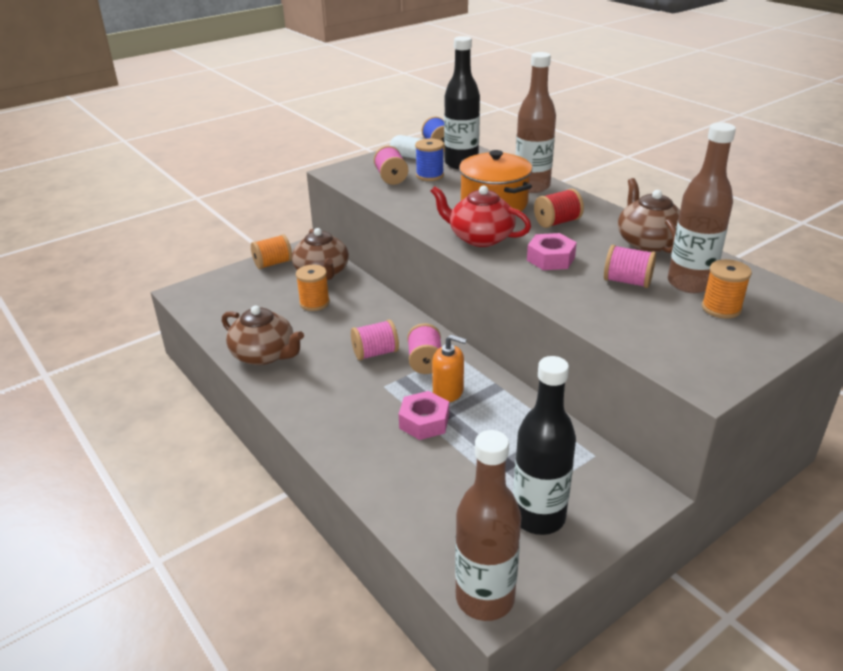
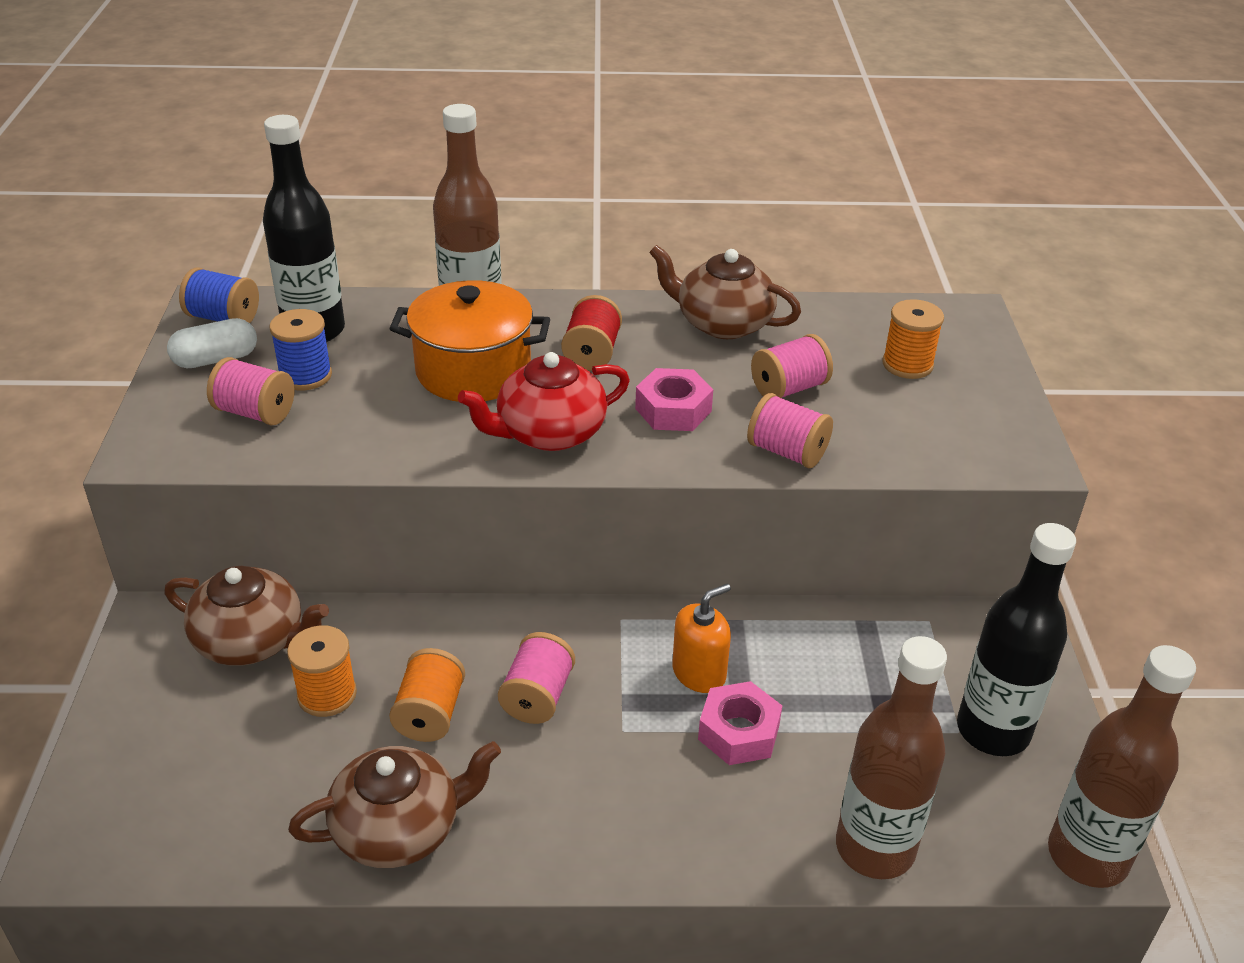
camera: 55 degrees left, 5 degrees up
(273, 263) = (139, 685): orange spool -> orange spool (430, 714)
(425, 362) = (612, 657): pink spool -> pink spool (787, 452)
(690, 283) = (839, 352): brown bottle -> brown bottle (875, 848)

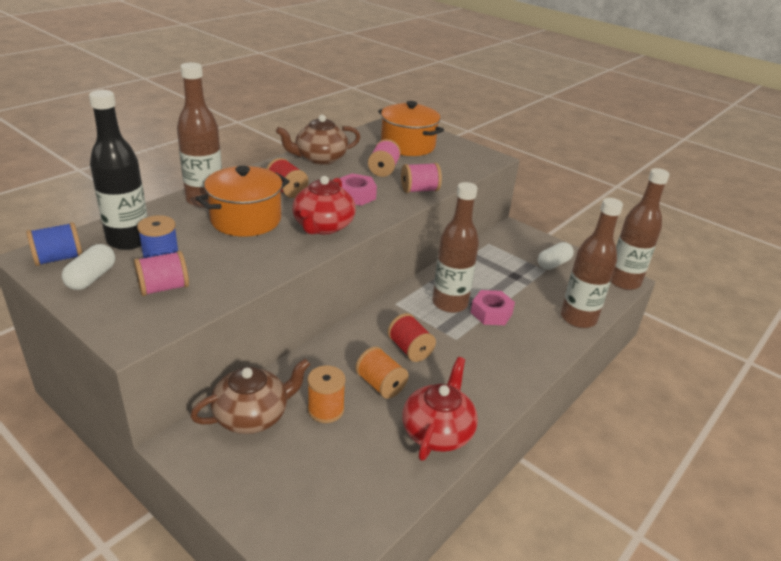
camera: 50 degrees left, 5 degrees down
(399, 828) = (437, 431): brown teapot -> red teapot
(537, 696) = (410, 349): pink spool -> red spool
(699, 673) = (450, 303): orange soap dispenser -> brown bottle
(907, 364) = (408, 145): orange spool -> orange pot
(993, 731) = (553, 264): black bottle -> white capsule

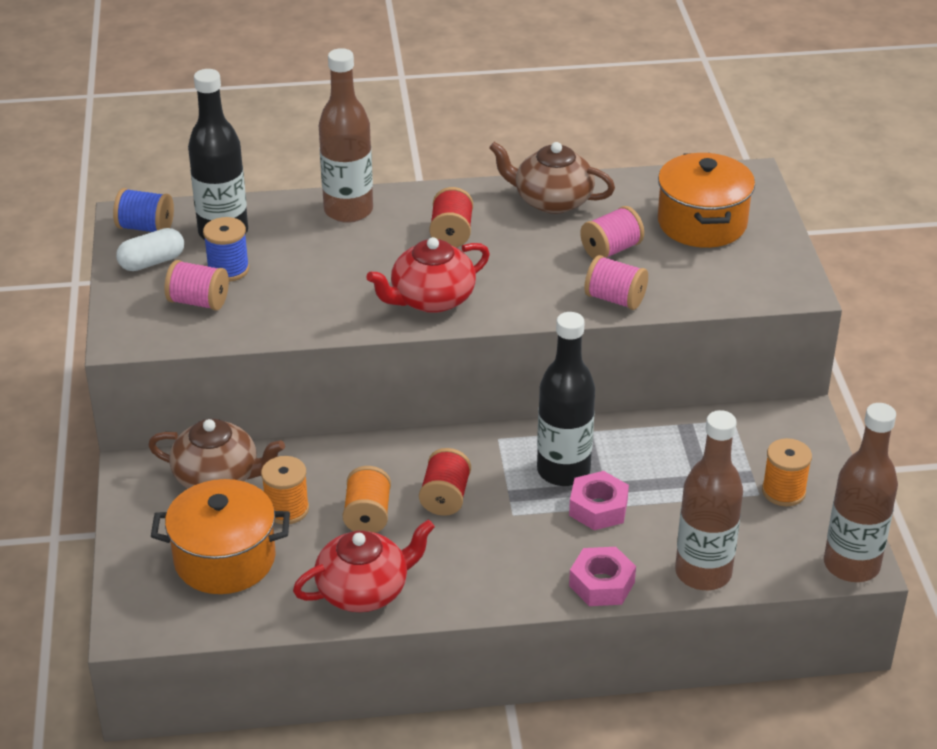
camera: 45 degrees right, 5 degrees up
(246, 220) = (360, 255): orange pot -> orange pot (225, 559)
(356, 195) = (523, 274): pink nut -> pink nut (601, 584)
(450, 303) = (563, 471): brown bottle -> black bottle
(553, 264) = (783, 491): white capsule -> orange spool

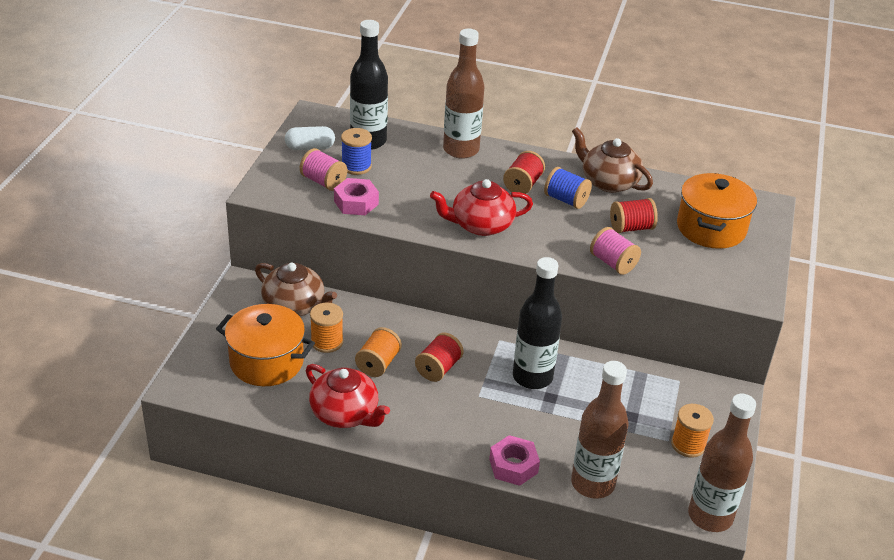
camera: 20 degrees right, 0 degrees up
(145, 227) = (320, 124): blue spool -> blue spool (566, 200)
(364, 590) = (345, 414): red teapot -> red teapot turned 45 degrees clockwise
(598, 508) = (542, 411): pink nut -> pink nut (356, 203)
(611, 250) = (631, 228): pink spool -> red spool

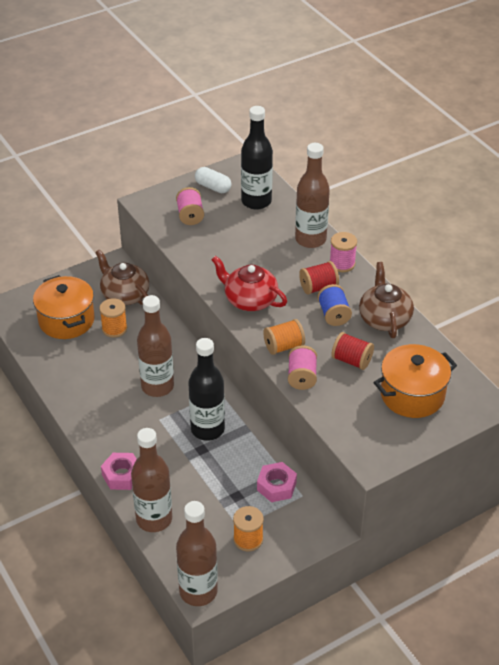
camera: 45 degrees right, 5 degrees up
(295, 306) = (124, 295): brown teapot -> brown teapot turned 150 degrees clockwise
(345, 414) = (69, 379): red teapot -> none
(356, 166) = (224, 215): blue spool -> none
(356, 203) = (191, 241): pink nut -> pink nut (276, 486)
(378, 364) = (126, 361): orange spool -> orange spool (283, 346)
(438, 368) = (157, 386): red spool -> brown bottle
(514, 156) = (342, 264): none -> pink spool

